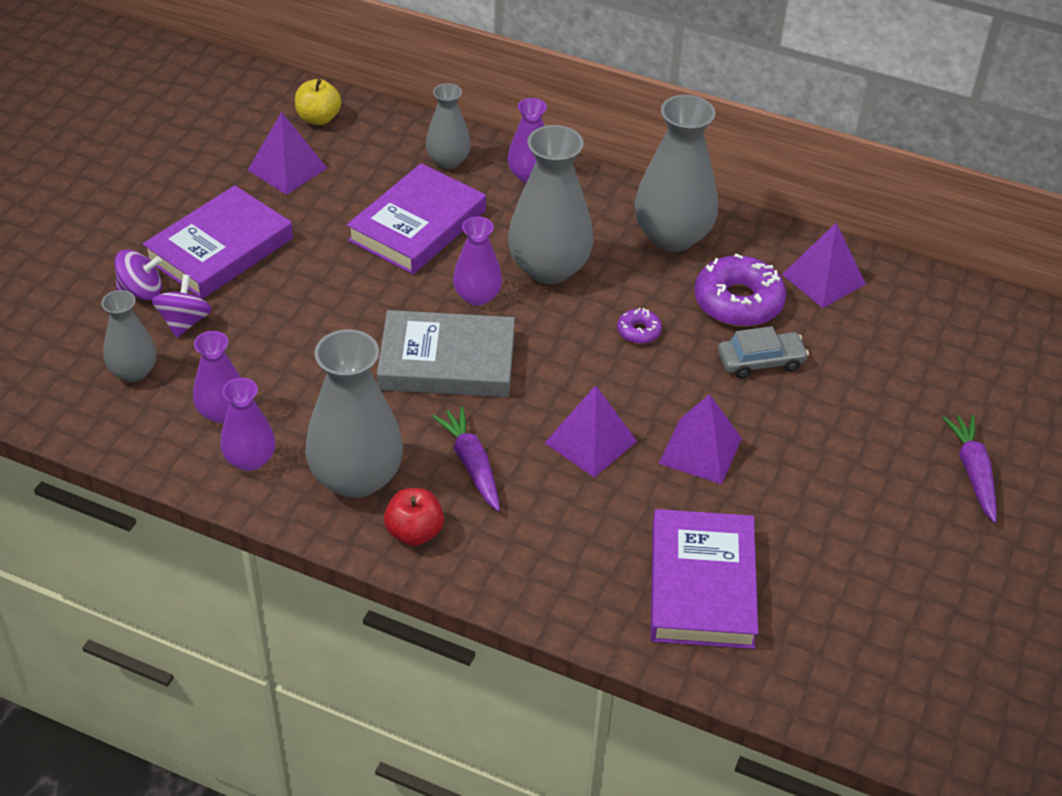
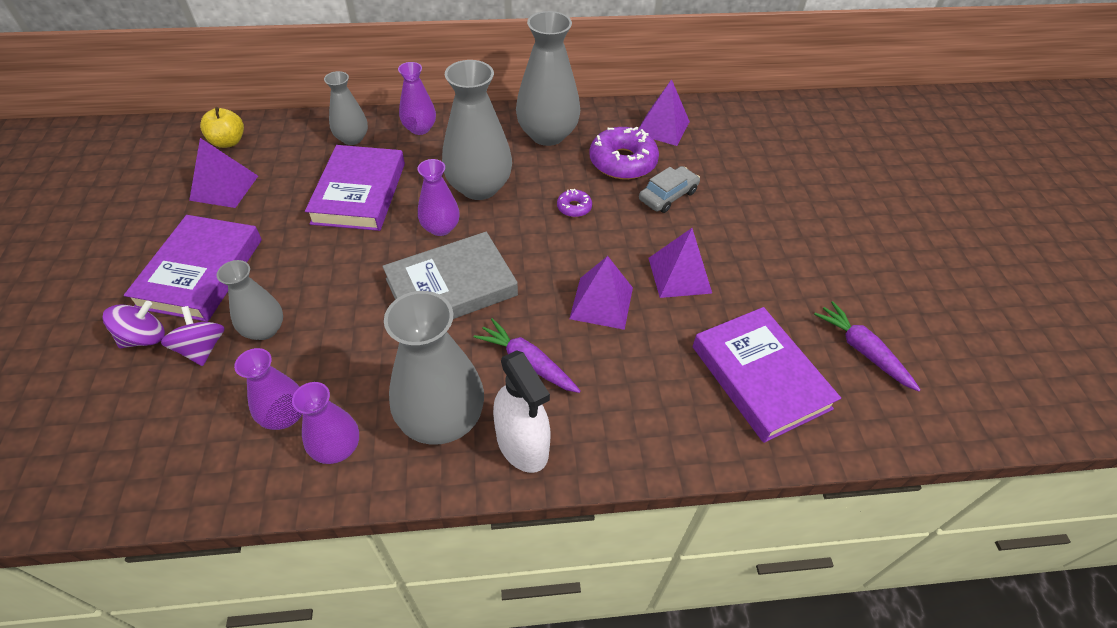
camera: 30 degrees left, 5 degrees up
(133, 371) = (175, 415): grey vase -> grey vase (264, 329)
(414, 532) = (522, 444): red apple -> white spray bottle
(973, 472) = (849, 215): purple carrot -> purple carrot (862, 351)

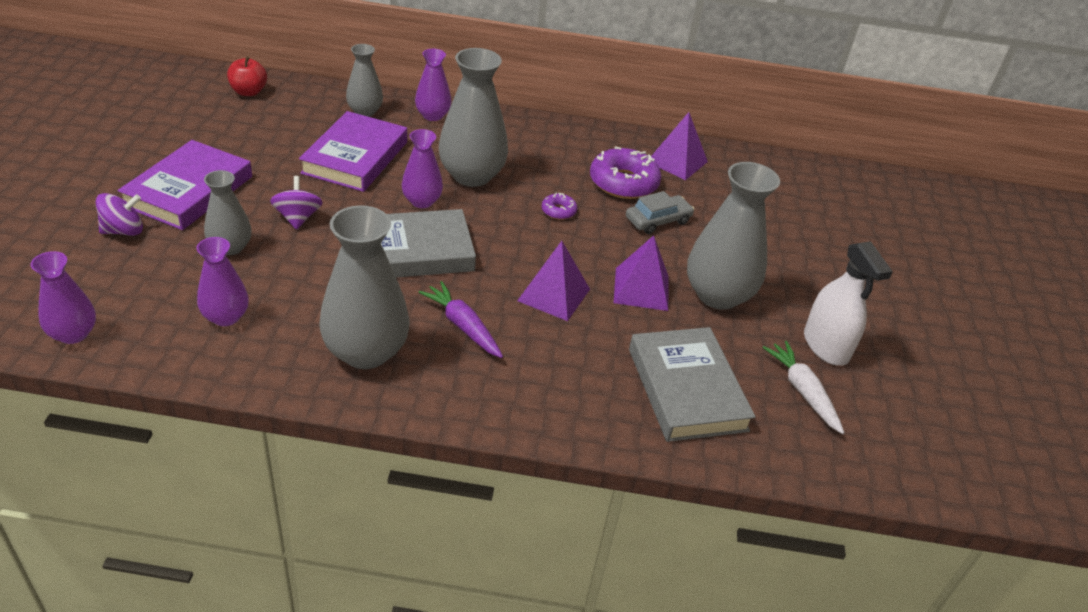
camera: 10 degrees right, 10 degrees down
(202, 348) = (171, 250): purple spinning top -> purple spinning top (298, 218)
(224, 187) = (232, 128): purple pyramid -> none
(228, 142) = (249, 92): yellow apple -> red apple
(337, 448) = (263, 352): purple vase -> purple vase (73, 334)
(522, 444) = (433, 388): white spray bottle -> white spray bottle (825, 346)
(547, 134) = (556, 145): grey vase -> grey vase (717, 295)
(760, 377) = (686, 389): purple book -> grey book
(862, 351) = (802, 391): purple carrot -> white carrot

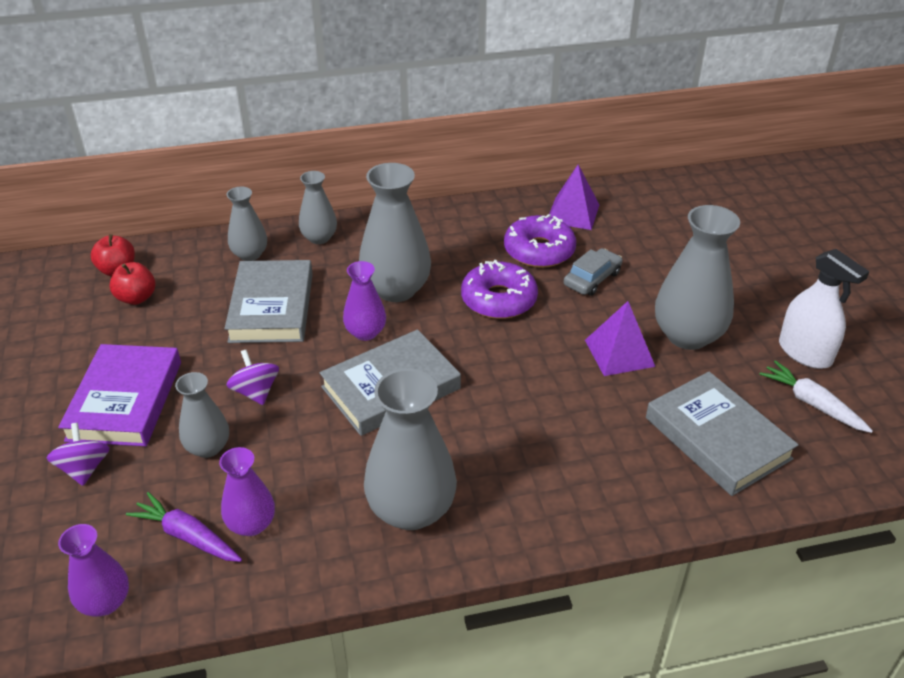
camera: 15 degrees left, 0 degrees up
(123, 231) = (84, 468): purple spinning top -> purple spinning top turned 60 degrees counterclockwise
(250, 117) = (136, 298): none -> red apple
(355, 157) = (272, 307): purple book -> grey book
(432, 115) = (319, 238): purple vase -> grey vase
(463, 326) = (485, 449): purple carrot -> purple carrot (187, 536)
(554, 295) = (547, 387): purple pyramid -> none
(558, 211) = (499, 299): purple donut -> purple donut, size x2.08

